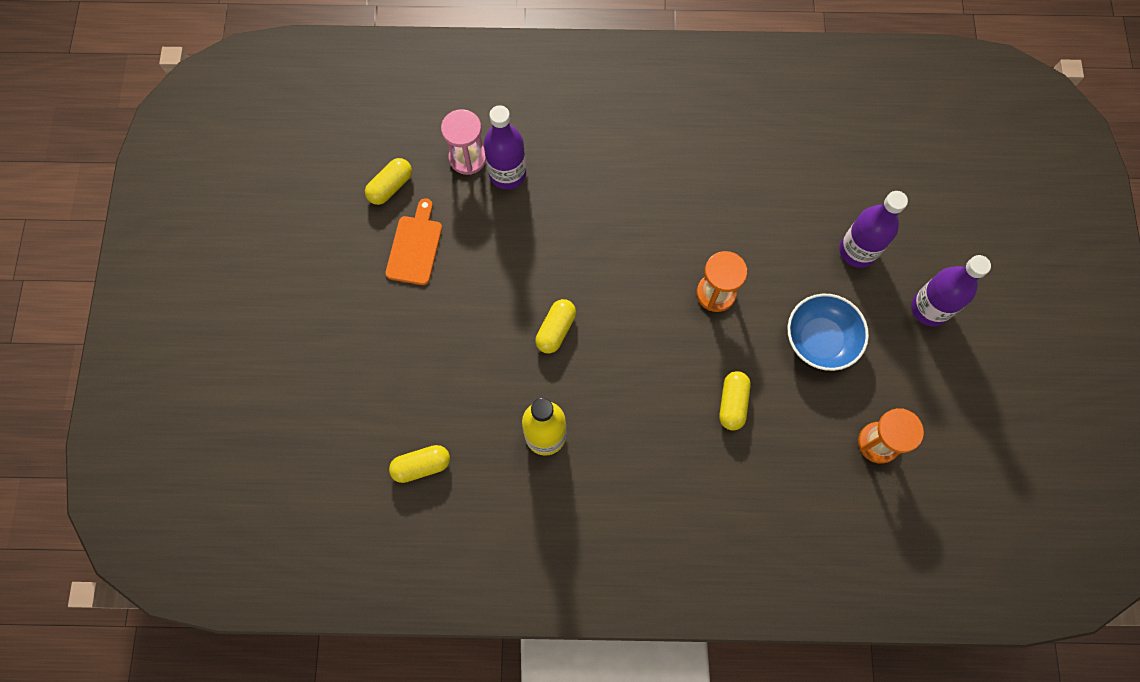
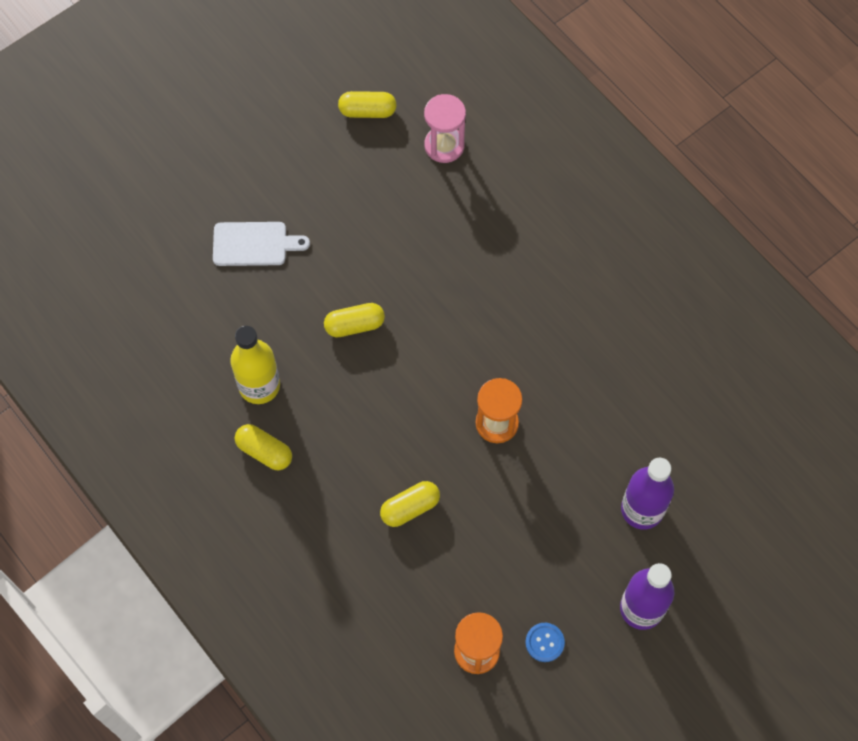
camera: 50 degrees right, 5 degrees down
(415, 246) = (333, 169): orange cutting board -> none
(421, 466) = (159, 315): yellow capsule -> yellow capsule (264, 451)
(425, 349) = (254, 244): none -> white cutting board
(507, 174) = (457, 185): purple bottle -> none
(820, 340) = (530, 537): blue bowl -> none
(906, 391) = (544, 642): none -> blue button

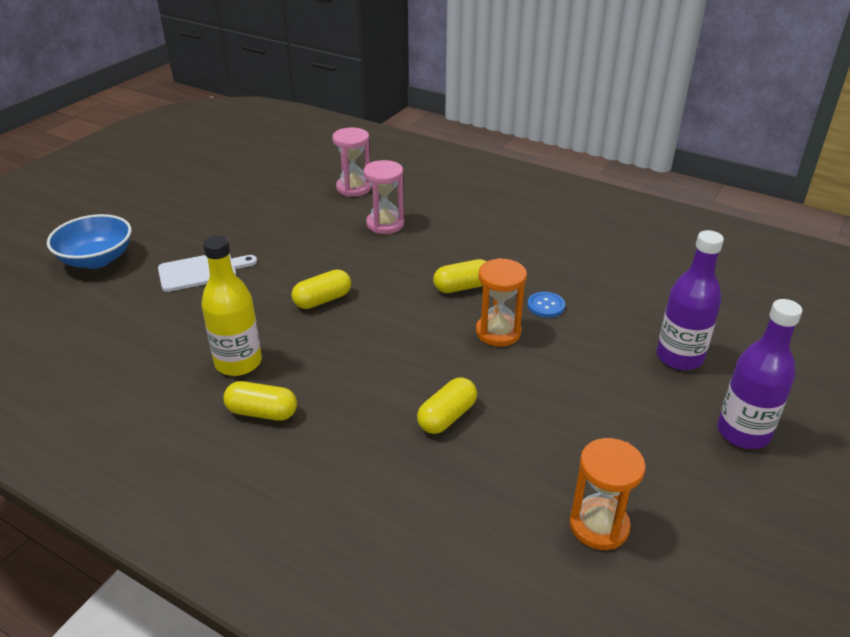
camera: 20 degrees left, 30 degrees down
(159, 192) = (96, 259): none -> blue bowl
(367, 111) = (279, 183): yellow capsule -> yellow capsule (463, 287)
(454, 224) = (385, 224): none -> pink hourglass
(544, 642) = (668, 493): blue button -> blue button (546, 306)

